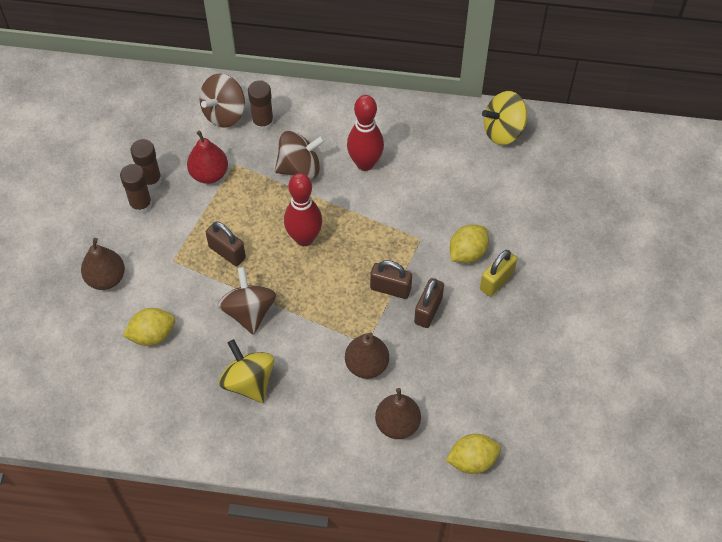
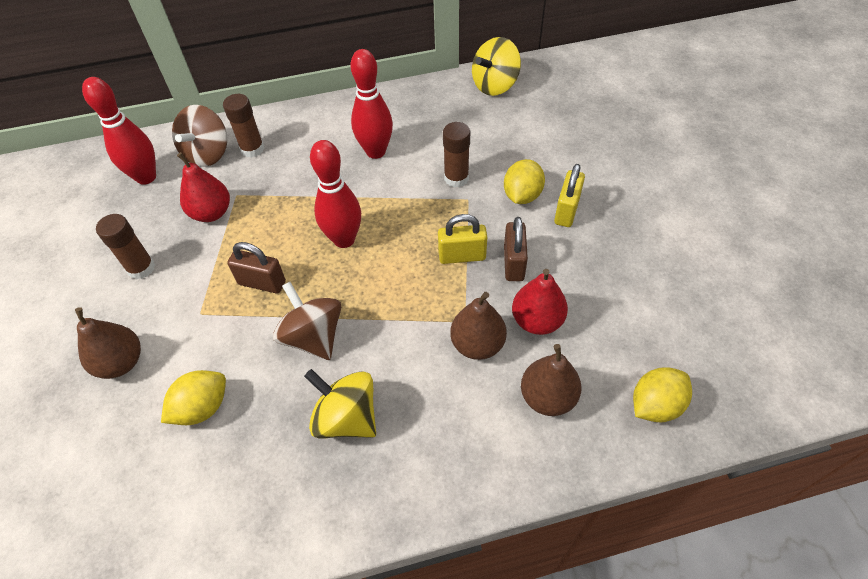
camera: 20 degrees left, 5 degrees down
(150, 180) = (145, 240): brown glue stick -> brown glue stick (456, 178)
(167, 119) = (146, 177): none -> red bowling pin
(299, 168) = (309, 176): brown spinning top -> none
(390, 288) = (462, 256): brown padlock -> yellow padlock
(421, 364) = (537, 320): none -> red pear

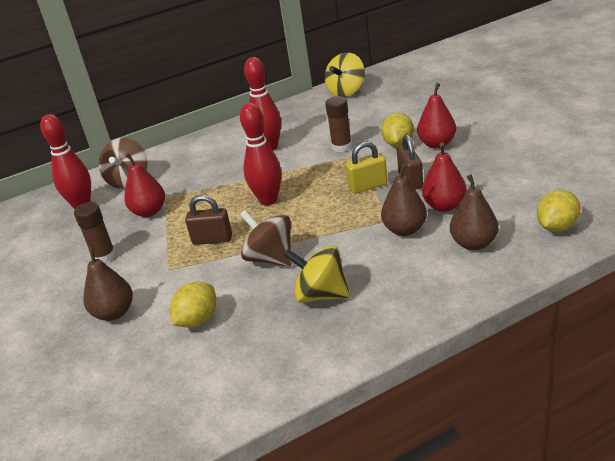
camera: 10 degrees left, 20 degrees down
(252, 149) = (165, 169): brown glue stick -> none
(566, 211) = (437, 144): yellow padlock -> red pear

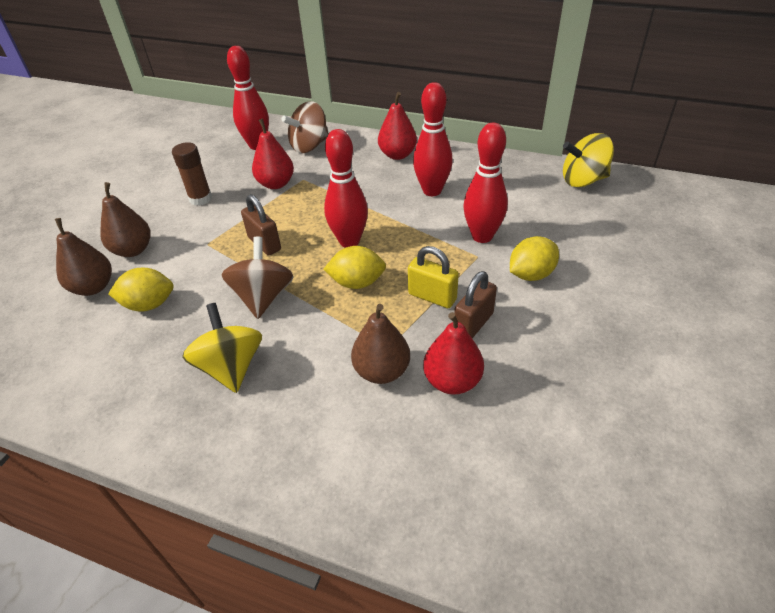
camera: 45 degrees right, 10 degrees up
(341, 146) = (482, 236): brown glue stick -> red bowling pin
(437, 144) = (564, 305): red pear -> red pear (397, 155)
(474, 243) = (403, 450): brown pear -> brown pear (93, 287)
(557, 227) = (504, 523): yellow lemon -> yellow lemon (357, 283)

